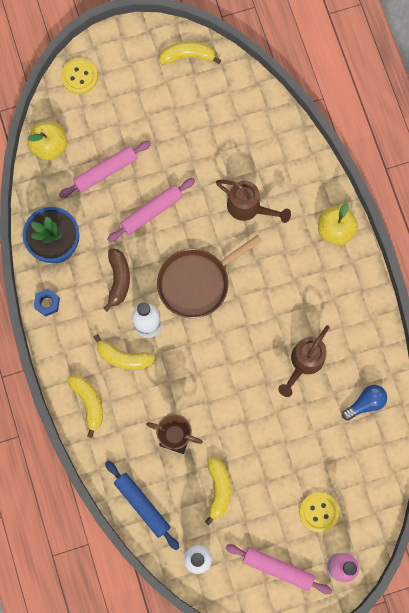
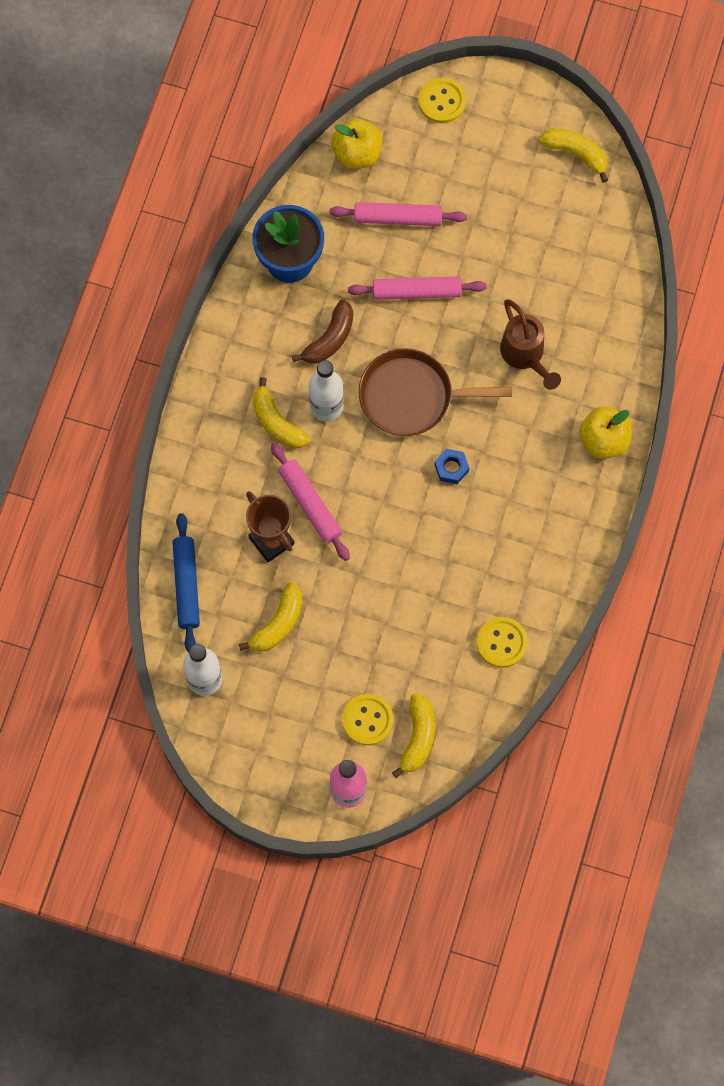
camera: 35 degrees right, 5 degrees down
(47, 303) = (237, 314): blue nut -> blue nut (451, 468)
(88, 402) = (206, 444): yellow banana -> yellow banana (418, 737)
(277, 569) = (281, 747): pink rolling pin -> pink rolling pin (310, 504)
(304, 363) = (465, 556): brown watering can -> none
(365, 403) = (501, 642): blue light bulb -> yellow button

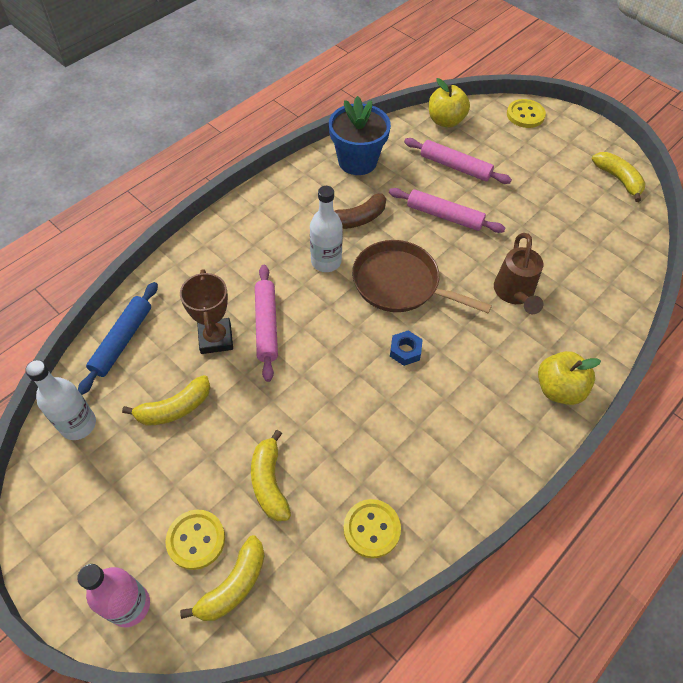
camera: 25 degrees right, 15 degrees down
(277, 422) = (279, 256): yellow banana -> yellow banana (269, 482)

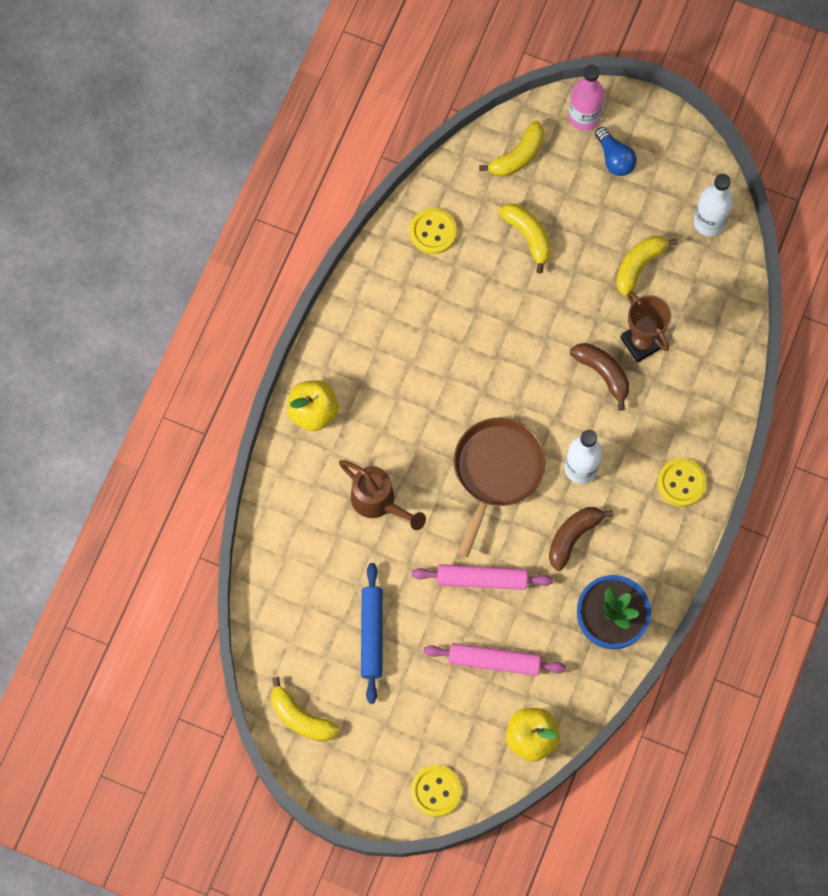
camera: 160 degrees right, 15 degrees up
(122, 340) = (723, 308): blue rolling pin -> blue rolling pin (372, 635)
(127, 536) = (614, 158): none -> blue light bulb
(196, 540) = (562, 175): yellow button -> yellow button (681, 483)
(233, 585) = (517, 156): yellow banana -> yellow banana turned 150 degrees counterclockwise
(266, 325) = (603, 374): pink rolling pin -> brown banana
(400, 283) = (496, 471): brown pan -> brown pan turned 75 degrees counterclockwise
(405, 351) = (463, 397): blue nut -> none
(514, 294) = (379, 503): brown watering can -> brown watering can turned 150 degrees clockwise

